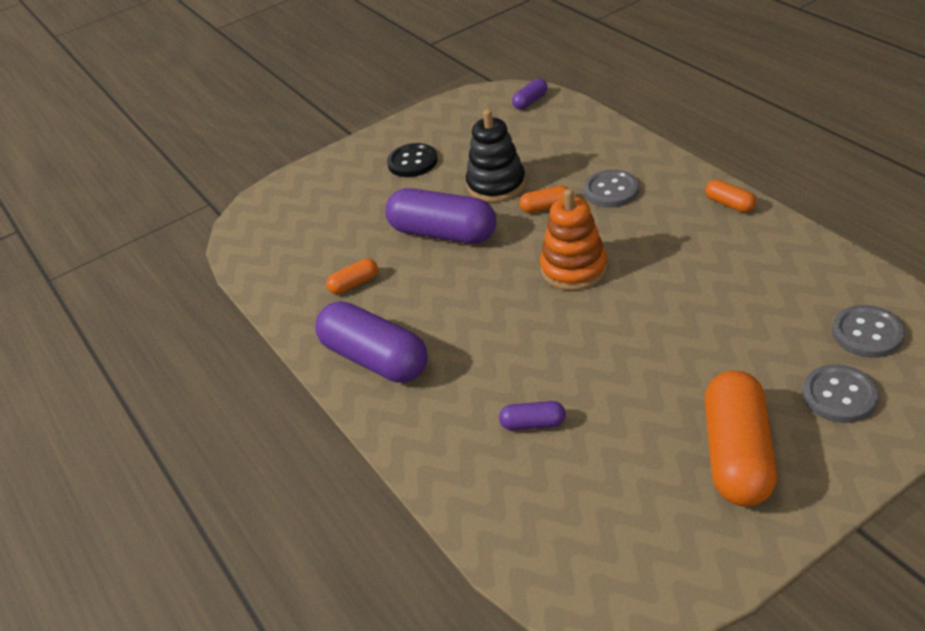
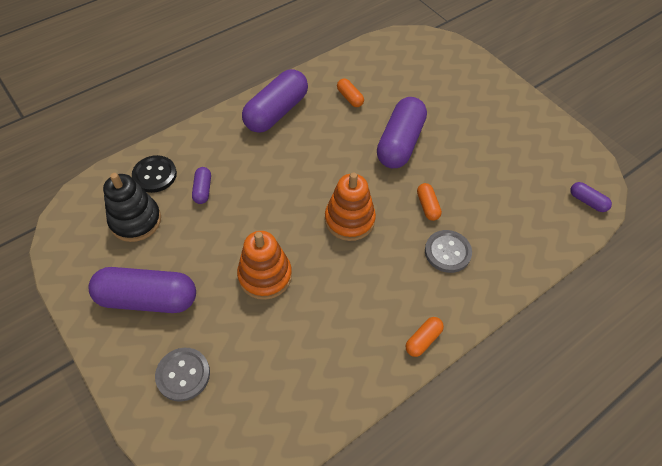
camera: 80 degrees right, 15 degrees up
(412, 162) = (492, 123): black button -> black button (155, 175)
(496, 185) = (459, 175): black stacking toy -> black stacking toy (135, 220)
(673, 337) = (265, 276): none -> orange stacking toy
(737, 454) = (148, 298): orange capsule -> purple capsule
(867, 333) = (243, 412): grey button -> none

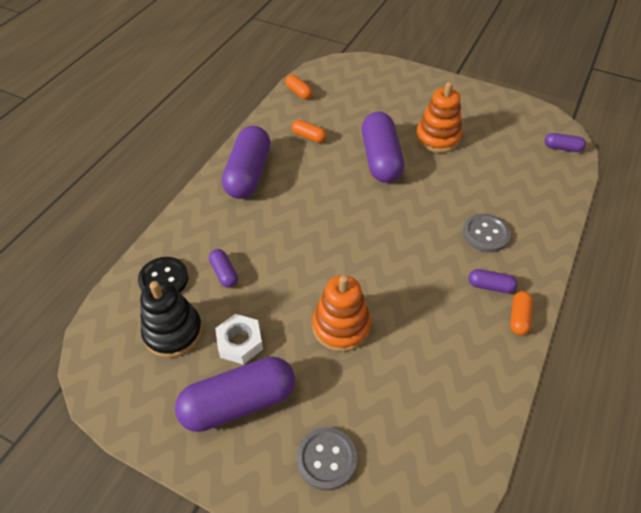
camera: 25 degrees left, 5 degrees down
(178, 252) = (240, 342): none -> white nut
(349, 220) = (383, 242): orange stacking toy -> orange stacking toy (437, 138)
(417, 300) = (490, 286): none -> purple capsule
(427, 206) = (441, 202): orange capsule -> orange capsule (299, 92)

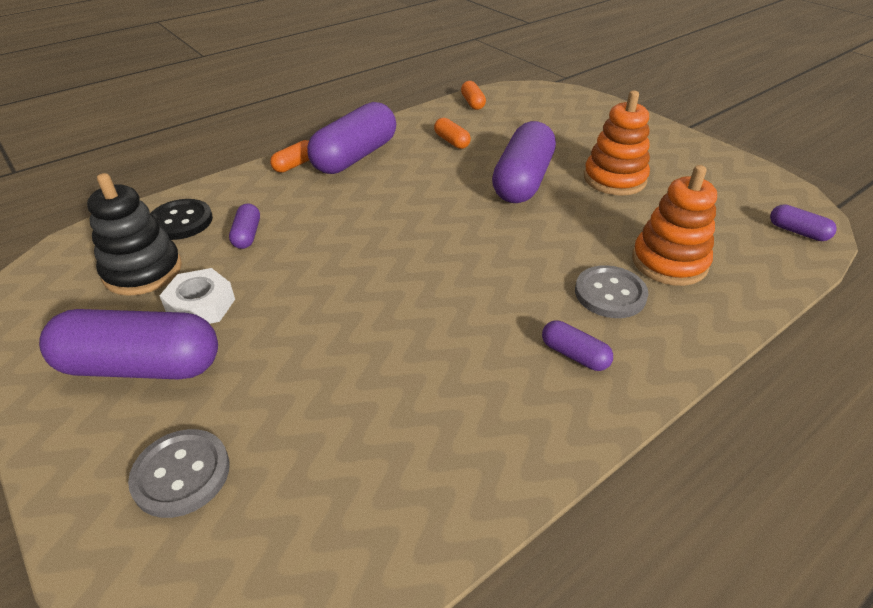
camera: 25 degrees right, 10 degrees down
(341, 326) = (332, 331): orange stacking toy -> orange stacking toy (669, 262)
(519, 317) = (592, 408): orange capsule -> orange capsule (295, 165)

